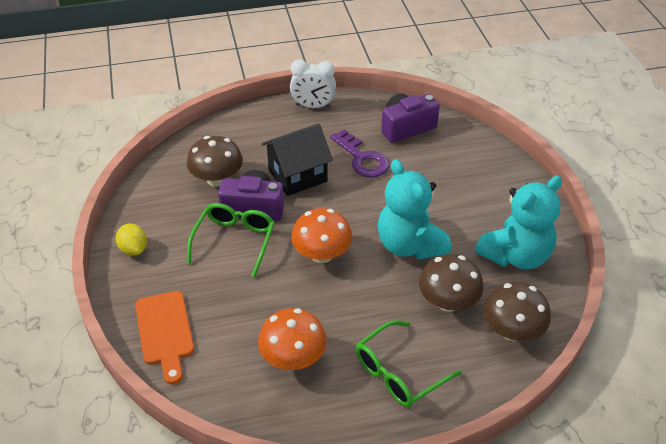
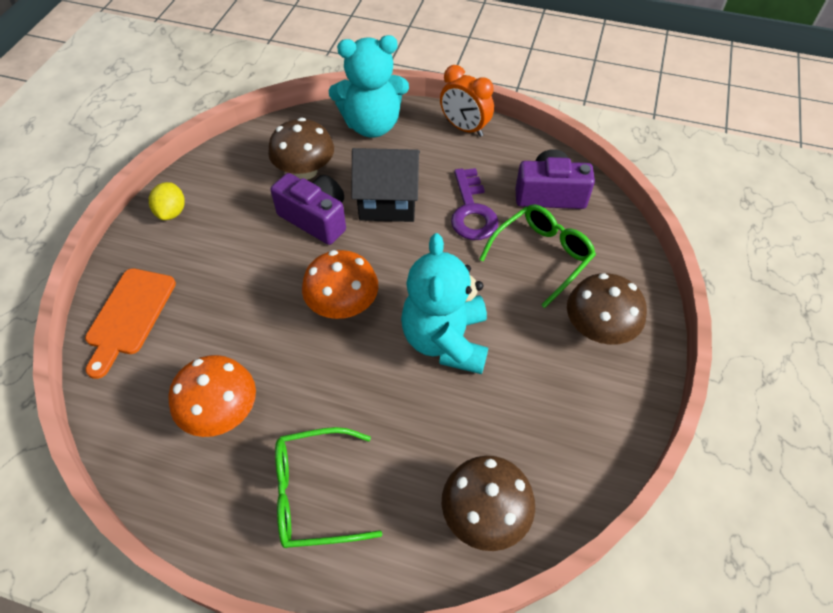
camera: 30 degrees right, 10 degrees up
(234, 241) = (269, 247): green glasses -> green glasses (542, 256)
(313, 106) = (464, 128): white clock -> orange clock
(448, 302) = (436, 434): brown mushroom -> brown mushroom (598, 329)
(516, 255) = (563, 416): turquoise teddy bear -> turquoise teddy bear (372, 125)

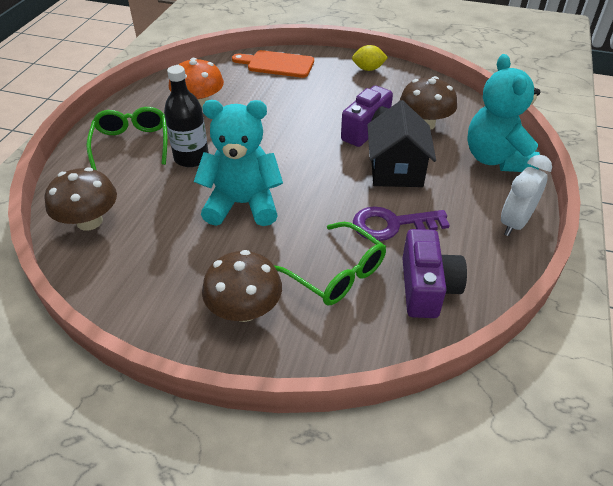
camera: 90 degrees right, 10 degrees down
(343, 305) = (281, 149): orange mushroom -> none
(354, 406) = (191, 158): none -> black bottle
(464, 128) = (515, 223): orange clock -> white clock

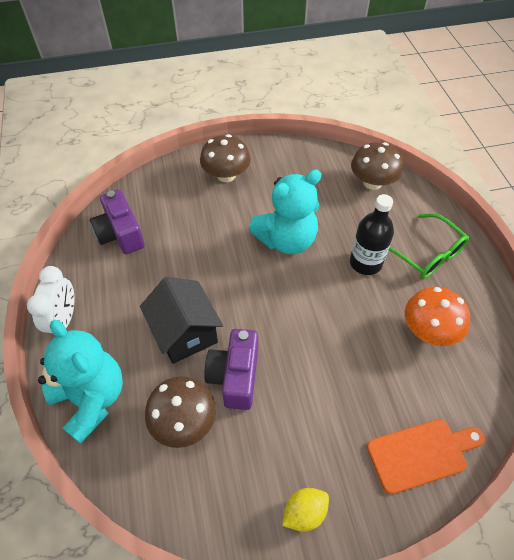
camera: 150 degrees right, 10 degrees up
(337, 274) = (184, 218): green glasses -> none
(392, 224) = (164, 273): purple key -> none

